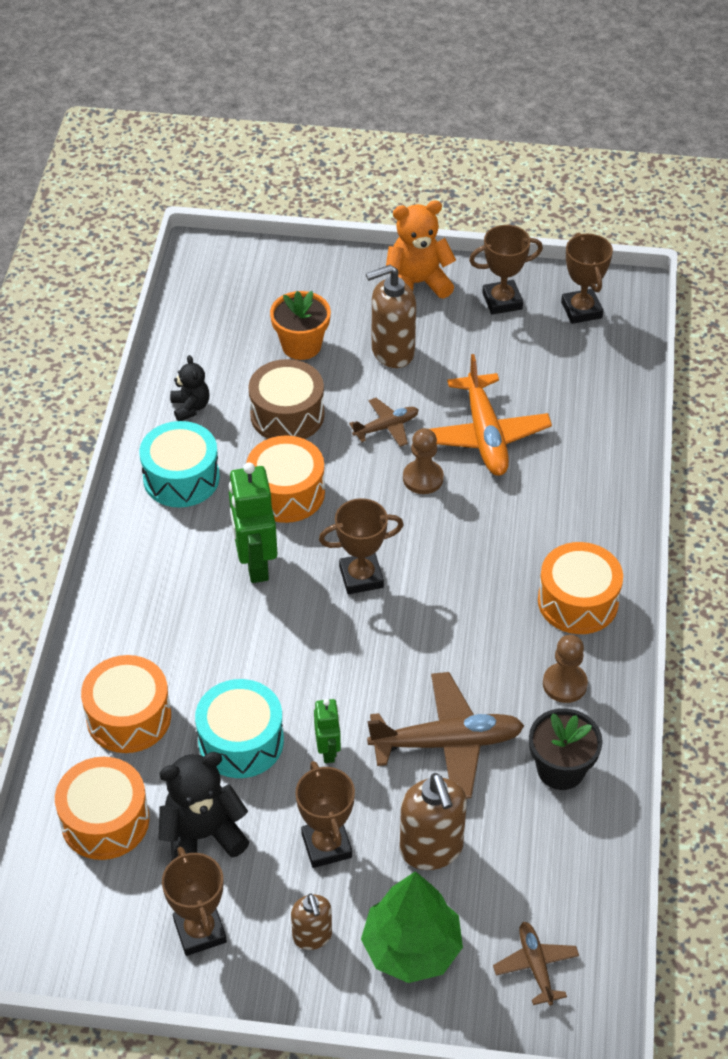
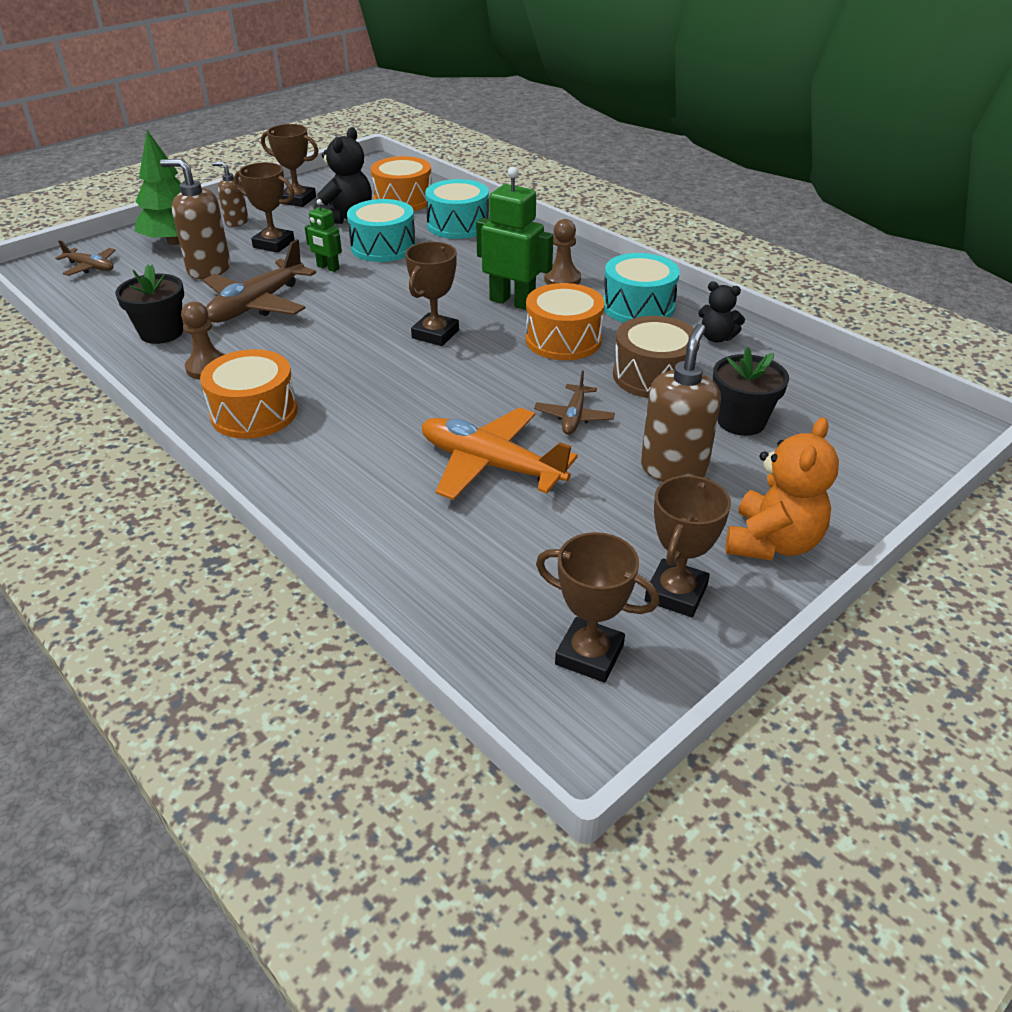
camera: 130 degrees right, 10 degrees down
(129, 717) = (458, 225): orange drum -> turquoise drum
(301, 345) = (741, 421): orange flower pot -> black flower pot
(423, 478) = (488, 406): brown pawn -> brown pawn (562, 279)

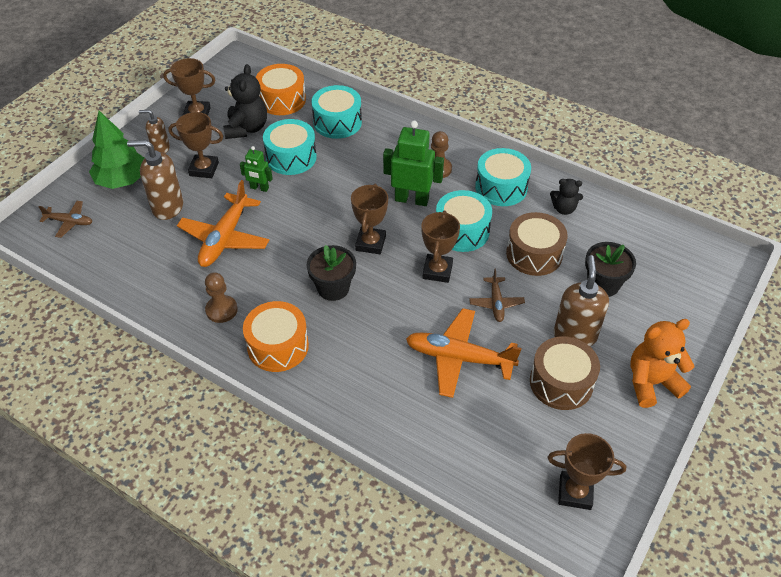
camera: 15 degrees left, 10 degrees up
(161, 333) = (167, 282): black flower pot -> black flower pot (333, 288)
(257, 305) = (224, 238): brown plane -> orange plane
(563, 340) = (462, 231): orange drum -> turquoise drum
(628, 518) = (561, 382): none -> brown drum
(675, 593) = (608, 435): brown trophy -> brown trophy (437, 271)
(772, 543) = (651, 383): orange teddy bear -> orange teddy bear turned 120 degrees counterclockwise

